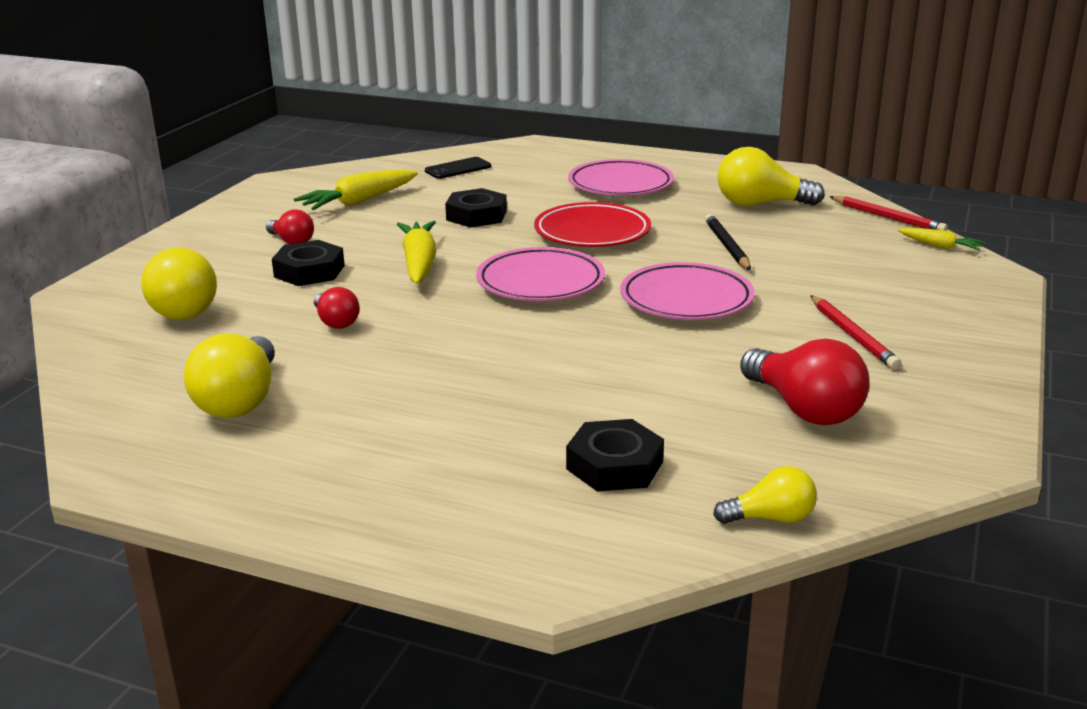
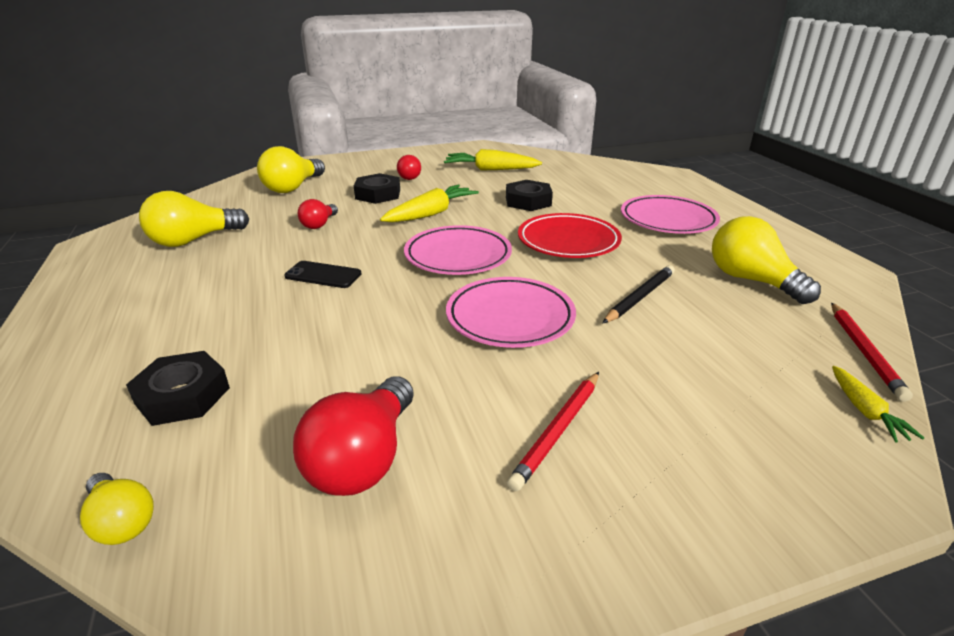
camera: 50 degrees right, 5 degrees up
(458, 169) = (587, 172): black phone -> black phone (323, 275)

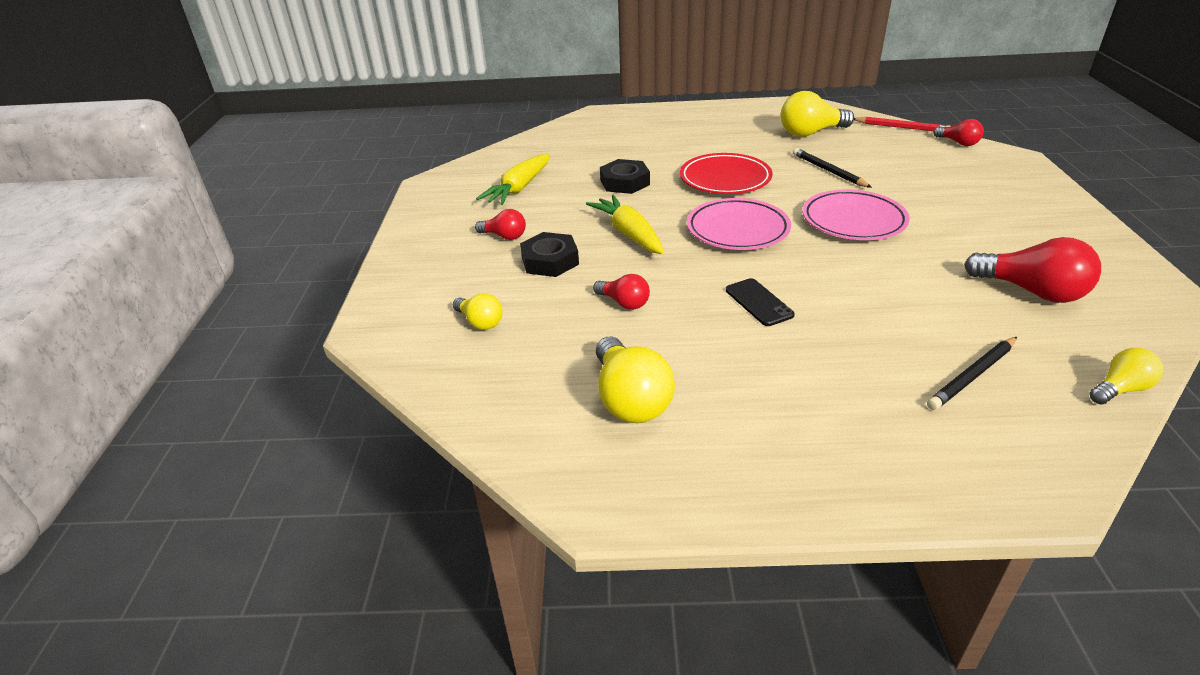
camera: 70 degrees left, 5 degrees up
(182, 395) = (972, 376): black nut -> black pencil
(293, 187) = (480, 322): yellow light bulb -> yellow light bulb, size x0.57
(323, 275) = (758, 302): black phone -> black phone turned 60 degrees counterclockwise
(557, 431) = (990, 224): red pencil -> none
(668, 220) = (699, 136): pink plate -> none
(865, 411) = (958, 143): yellow carrot -> red light bulb

